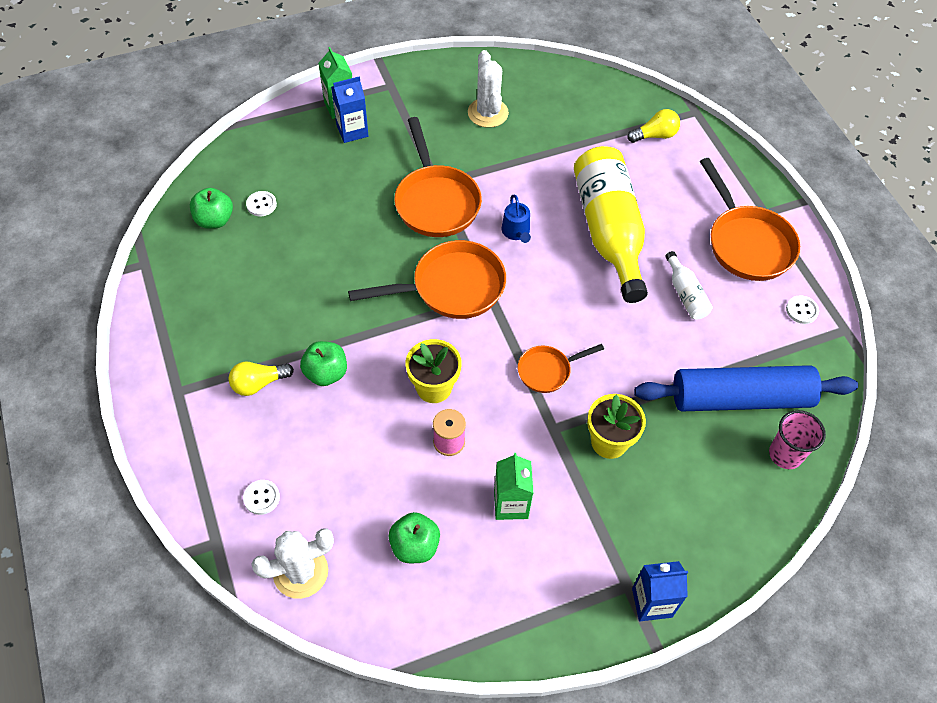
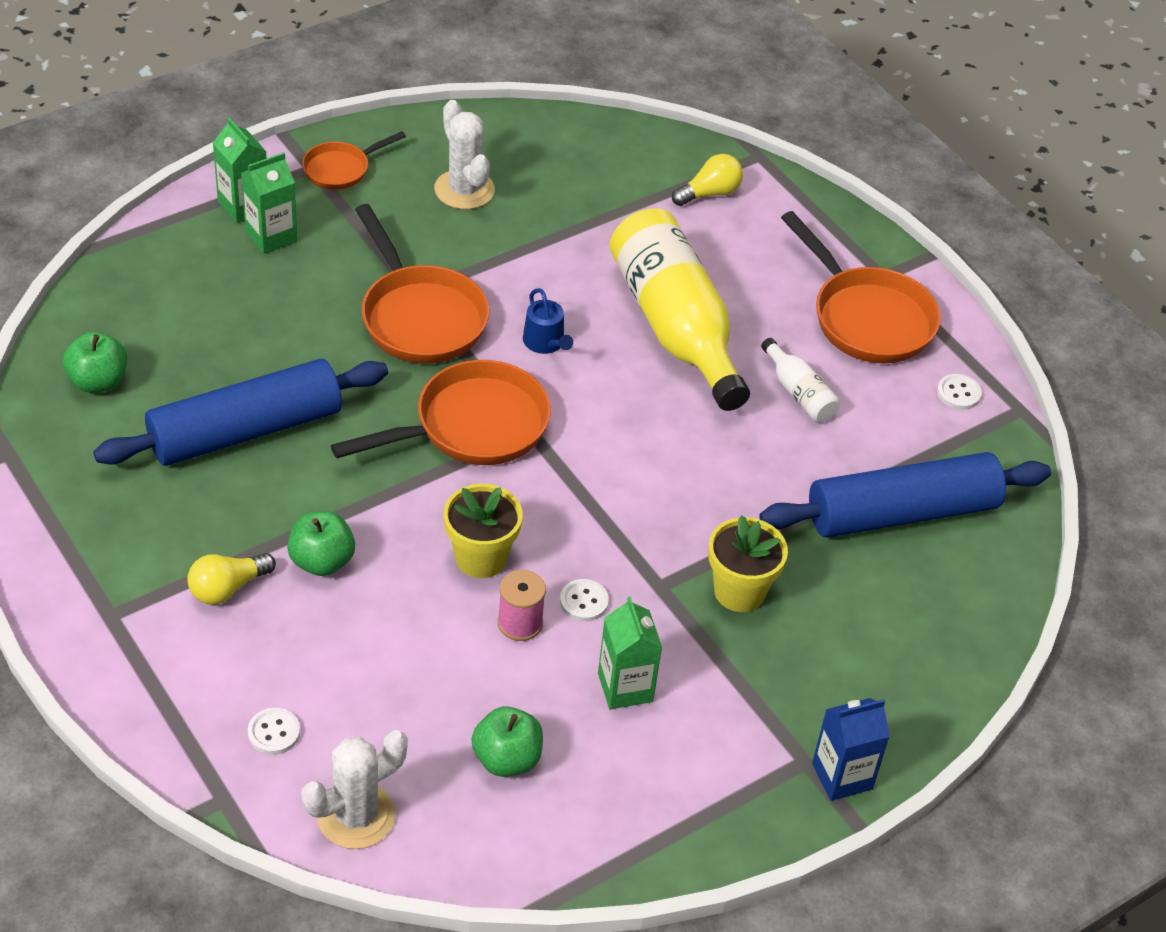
camera: 15 degrees left, 10 degrees down
(261, 204) = (163, 352): white button -> white button (584, 601)
(300, 269) = (245, 430): none -> blue rolling pin
(352, 131) = (271, 236): blue carton -> green carton
(548, 371) = (634, 515): orange pan -> orange pan (341, 169)
(785, 454) = (975, 573): pink cup -> none

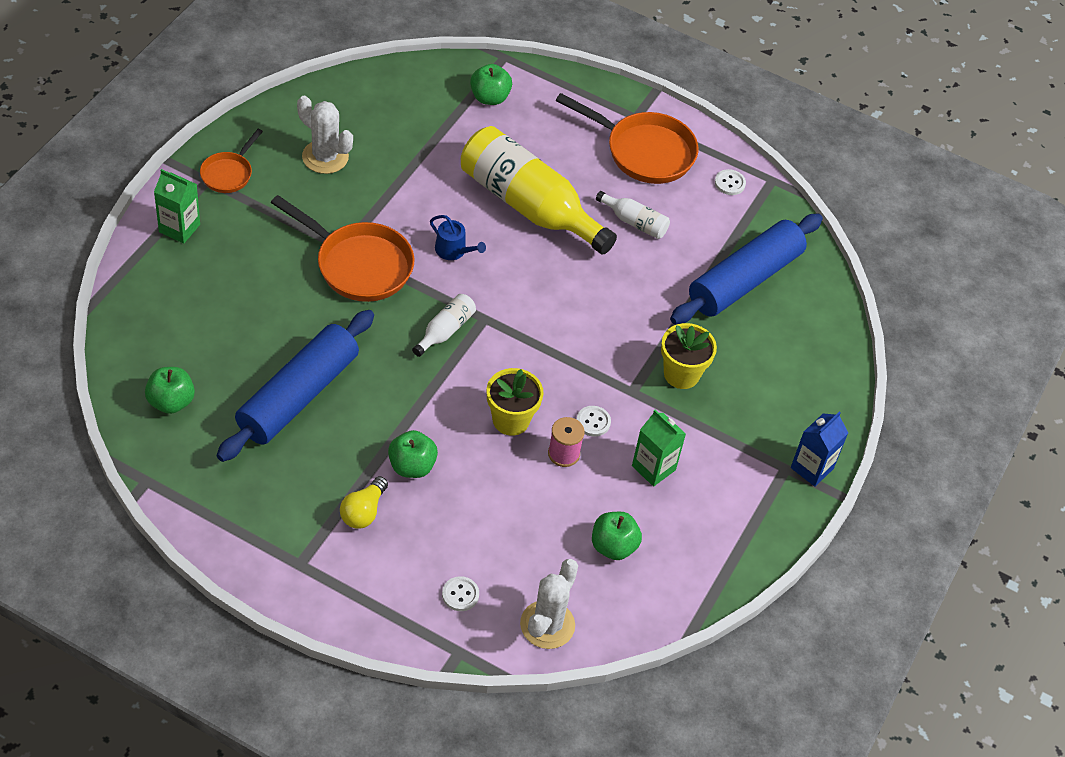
camera: 30 degrees left, 5 degrees up
(271, 236) = (215, 244): green carton -> none
(472, 426) = (445, 331): orange pan -> white bottle
(709, 193) = (489, 97): yellow light bulb -> green apple

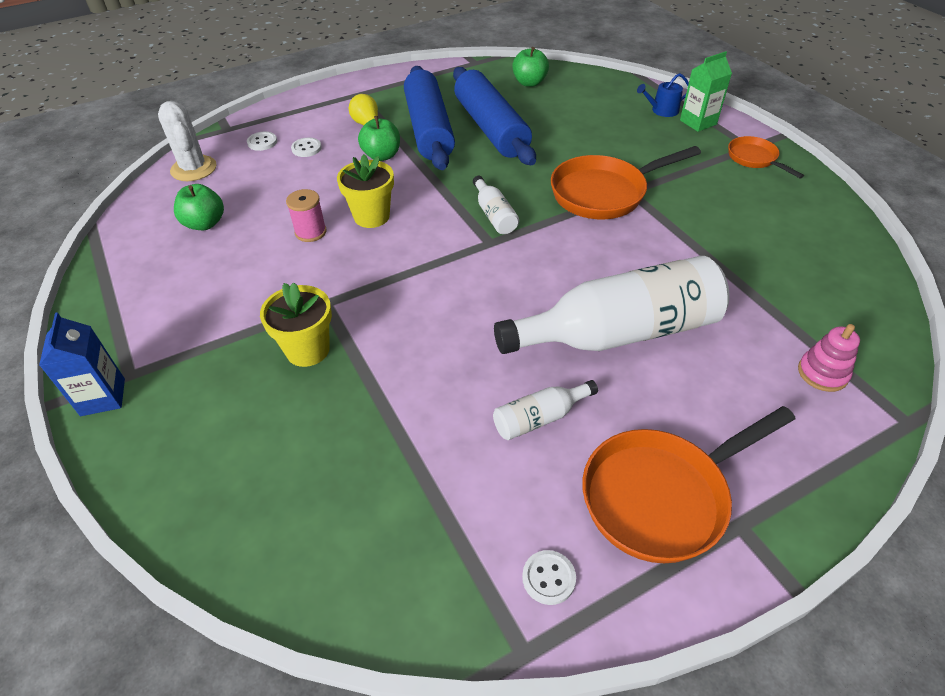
camera: 130 degrees right, 5 degrees down
(325, 157) = (756, 216): white cactus -> none
(453, 250) = (586, 253): blue watering can -> blue watering can (662, 110)
(489, 97) = (822, 373): green apple -> pink stacking toy
(529, 205) = (618, 332): yellow bottle -> white bottle
(593, 422) = (321, 262): white button -> white button (306, 148)
(653, 468) = (238, 279): green carton -> none
(744, 280) = (374, 486): blue rolling pin -> blue rolling pin (429, 129)

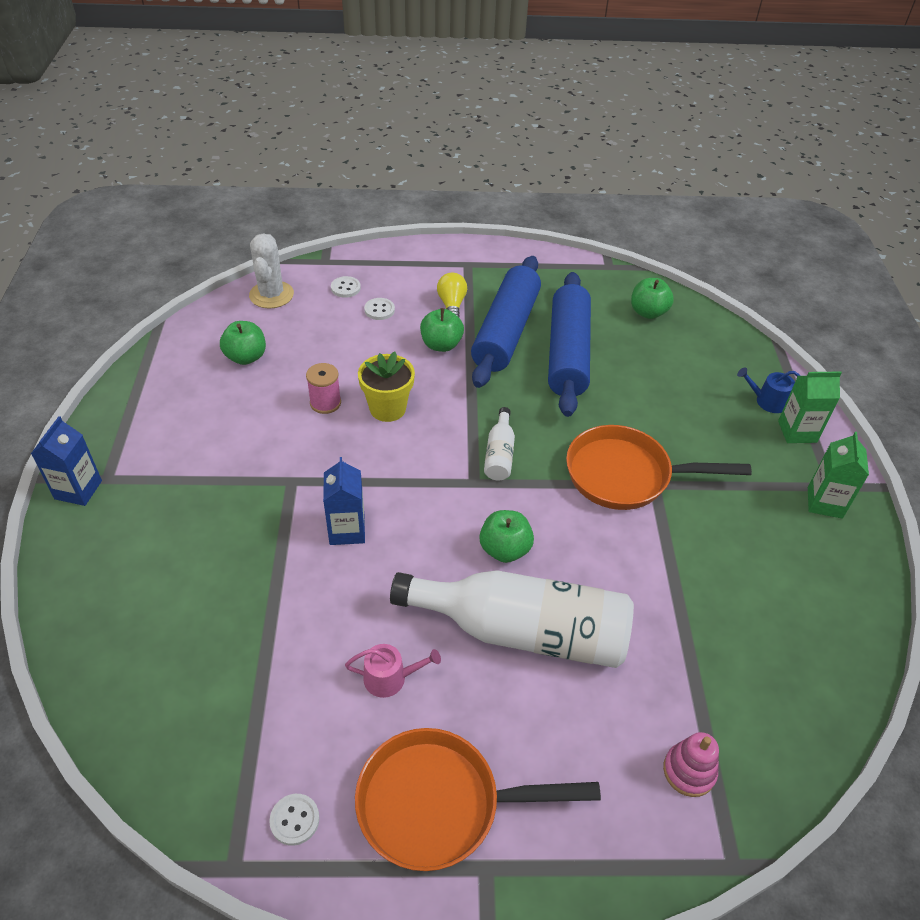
camera: 25 degrees right, 0 degrees up
(307, 350) = (249, 519): yellow flower pot -> none
(408, 320) = (347, 530): none -> blue carton
(540, 418) = (390, 678): white bottle -> pink watering can
(555, 280) = (505, 549): none -> green apple
(754, 159) = (824, 503): orange pan -> green carton

